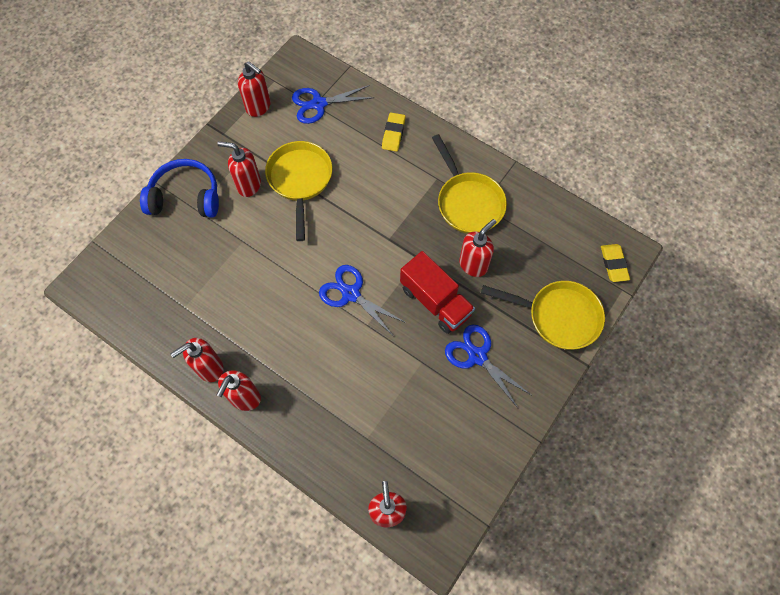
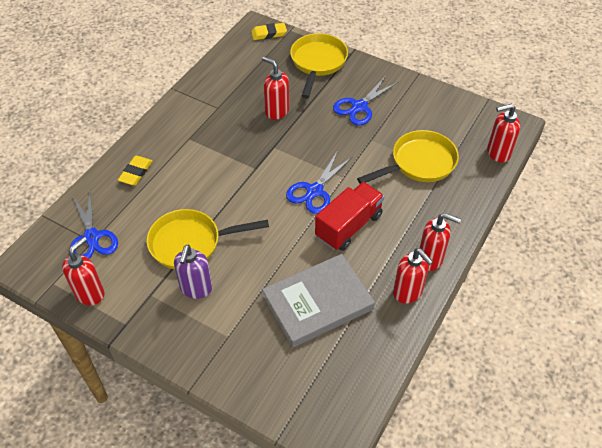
camera: 95 degrees left, 15 degrees down
(185, 197) = (213, 348): blue headphones -> none
(214, 284) = (318, 303): none -> grey book
(248, 185) = (196, 289): red soap dispenser -> purple soap dispenser
(393, 134) = (136, 172): yellow eraser -> yellow eraser turned 75 degrees counterclockwise
(435, 301) = (314, 134): red truck -> red truck (349, 226)
(468, 202) = (214, 116): yellow pan -> yellow pan (419, 163)

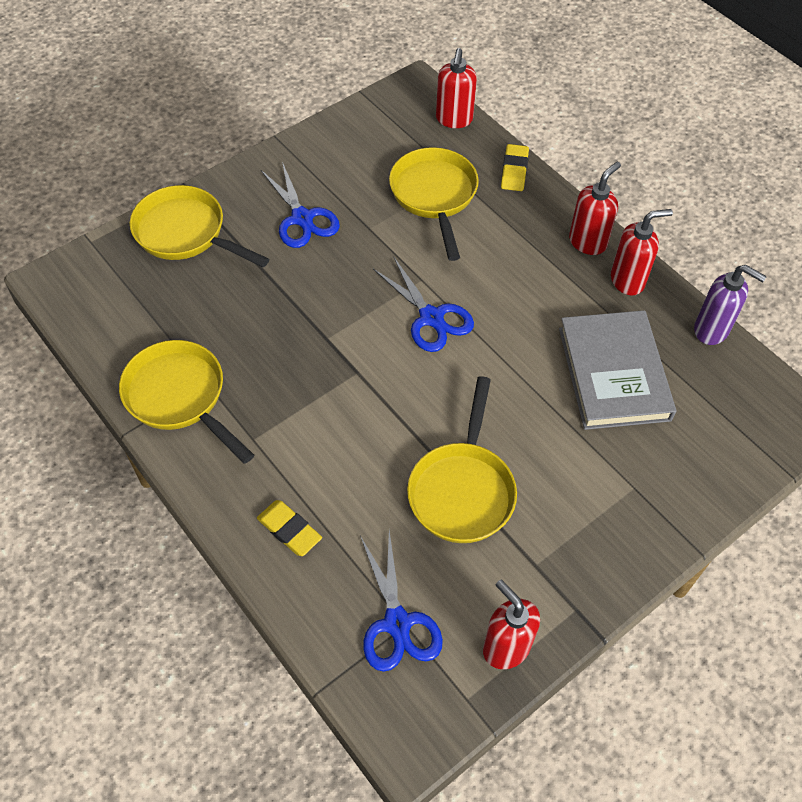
camera: 70 degrees left, 5 degrees up
(92, 237) = (397, 623): blue scissors -> blue scissors turned 75 degrees clockwise
(196, 289) = (545, 504): purple soap dispenser -> purple soap dispenser (711, 330)
(203, 100) = (179, 397): none -> yellow pan
(269, 34) = (80, 270): yellow eraser -> yellow eraser (514, 171)
(276, 111) = (258, 312): red soap dispenser -> none
(349, 226) = (506, 302): red truck -> none

